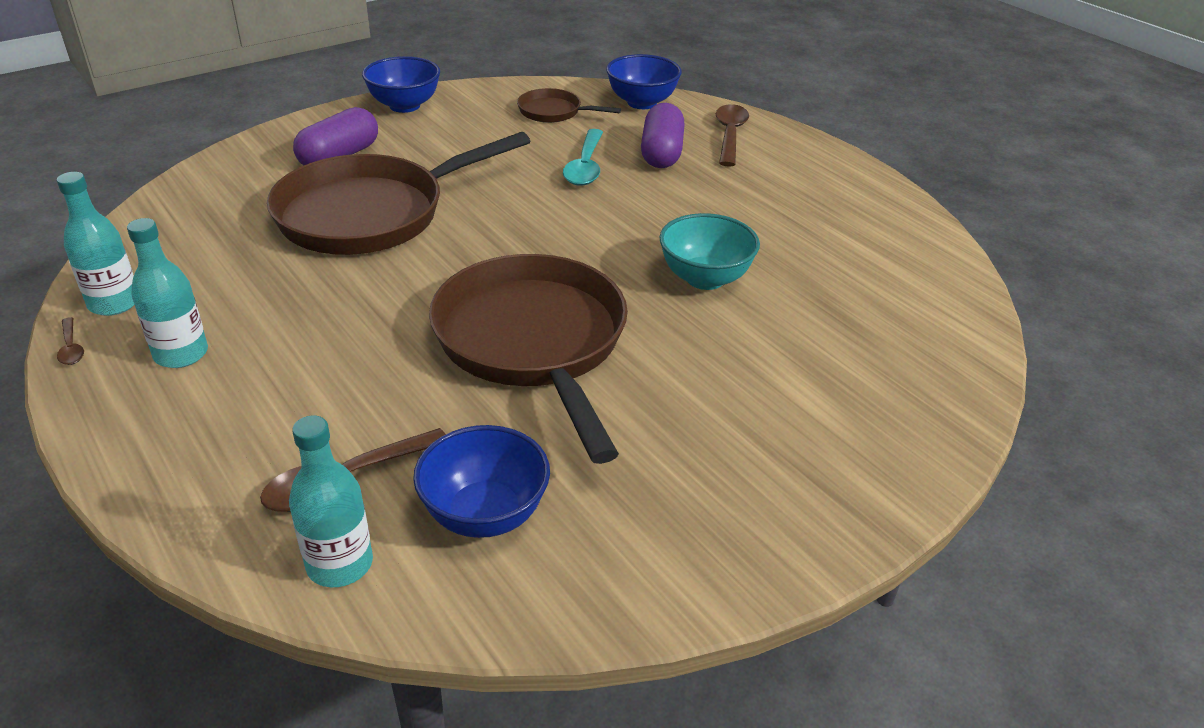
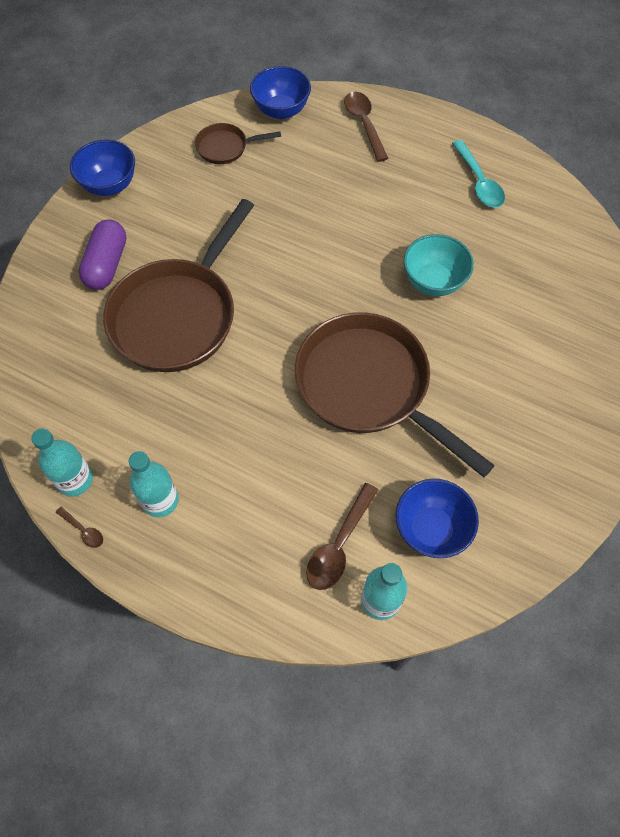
camera: 25 degrees left, 25 degrees up
(585, 166) = (289, 201): turquoise spoon -> turquoise spoon (479, 182)
(661, 153) = (330, 164): purple capsule -> none

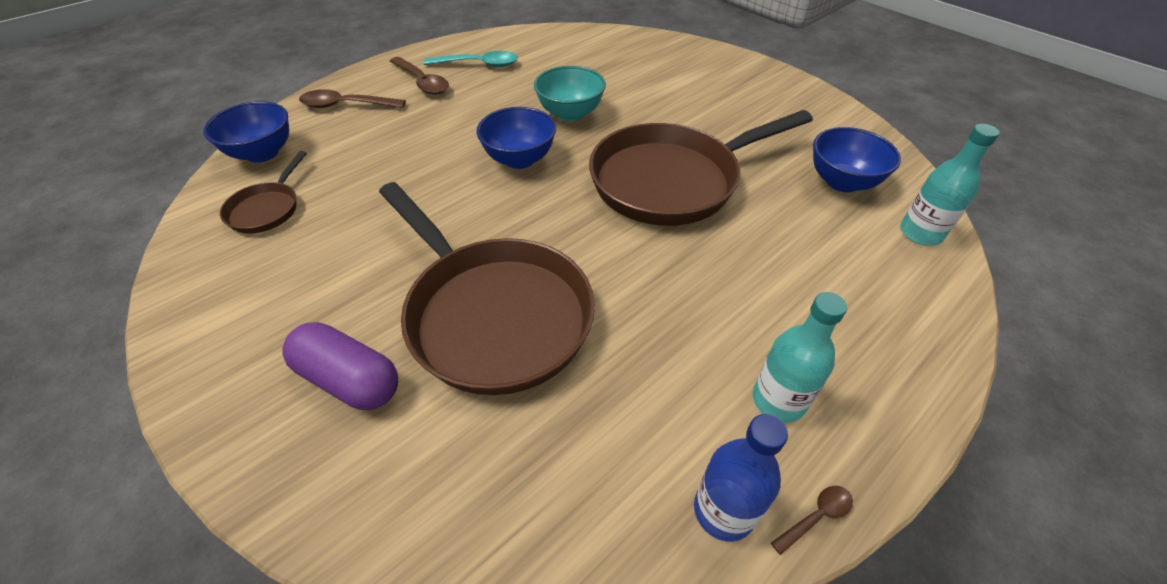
camera: 70 degrees left, 15 degrees down
(75, 480) = (723, 511): turquoise bottle -> blue bottle
(109, 185) = (204, 344): blue bowl -> blue bowl (519, 159)
(339, 545) = (856, 247): brown spoon -> brown spoon (422, 82)

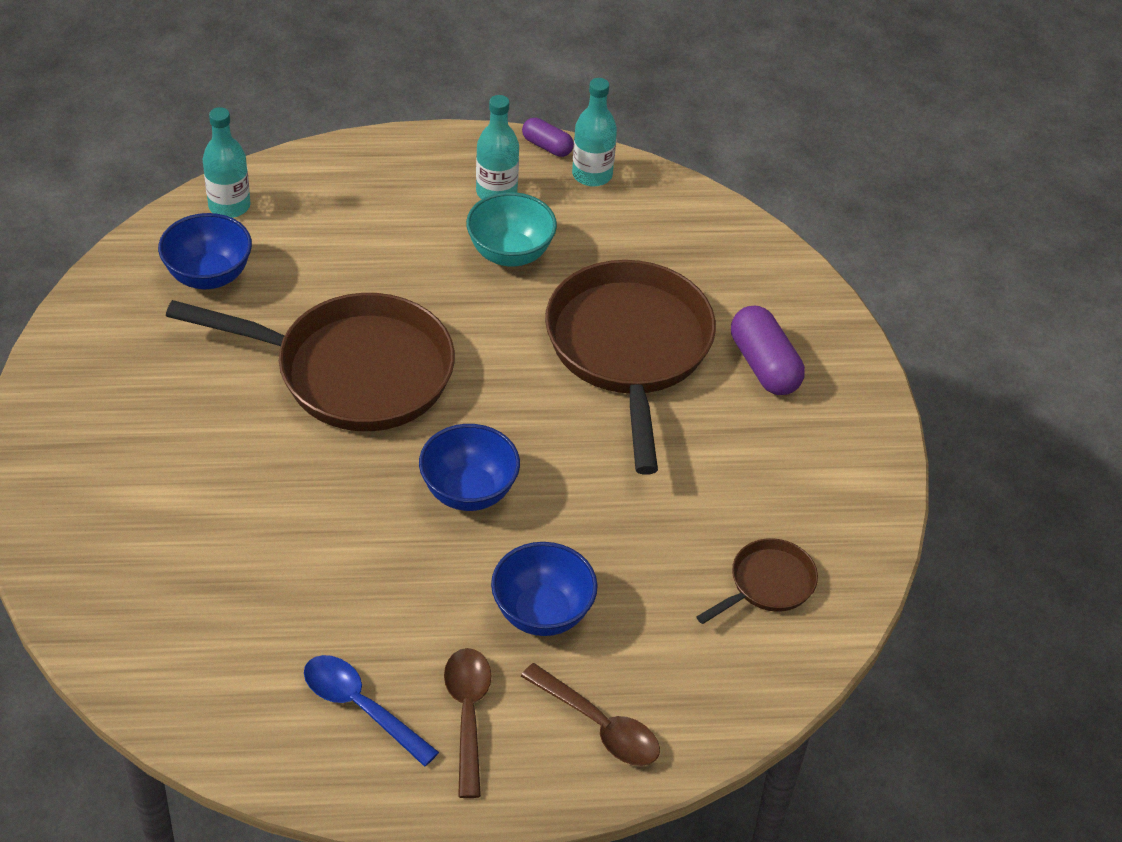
camera: 145 degrees left, 0 degrees up
(262, 153) = (743, 687): blue bowl -> blue bowl (542, 613)
(478, 64) = (360, 707): turquoise spoon -> blue spoon
(570, 114) = (346, 525): turquoise bowl -> turquoise bowl (510, 253)
(723, 511) = (592, 175): blue bottle -> turquoise bottle
(816, 516) = (547, 146): brown spoon -> purple capsule

